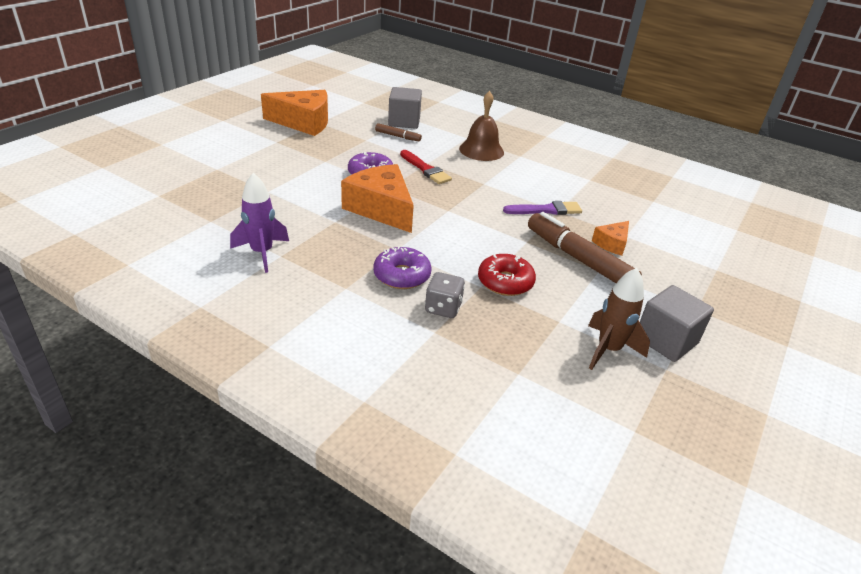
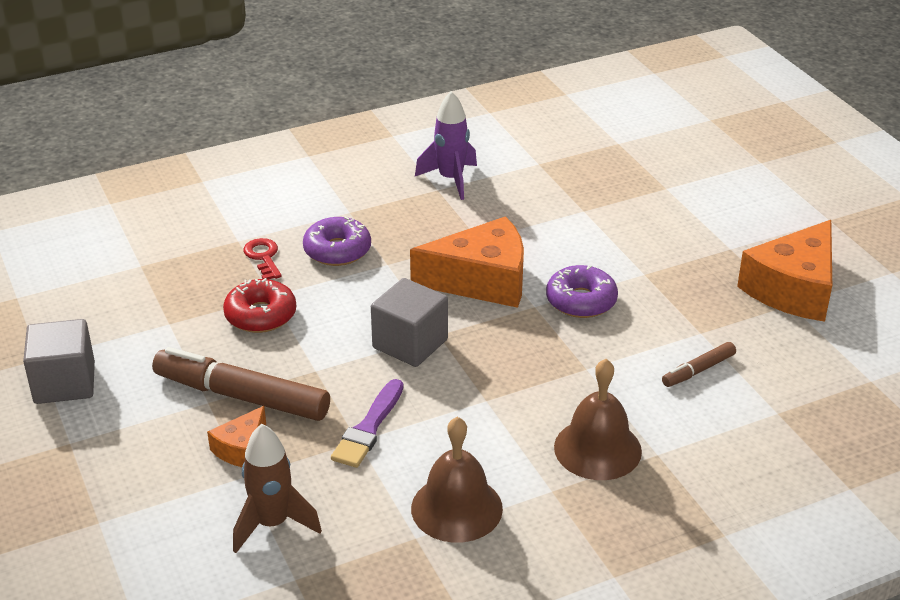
camera: 125 degrees right, 0 degrees up
(404, 122) = (759, 400): grey cube -> grey cube (410, 344)
(425, 169) = (565, 357): red brush -> none
(443, 308) = (263, 257): grey dice -> red key
(561, 174) = (456, 508): none -> brown bell
(579, 259) = (242, 396): brown marker -> brown marker turned 150 degrees counterclockwise
(608, 350) = (101, 334): brown rocket -> brown rocket (272, 524)
(612, 243) = (242, 448): orange cheese -> orange cheese turned 135 degrees counterclockwise

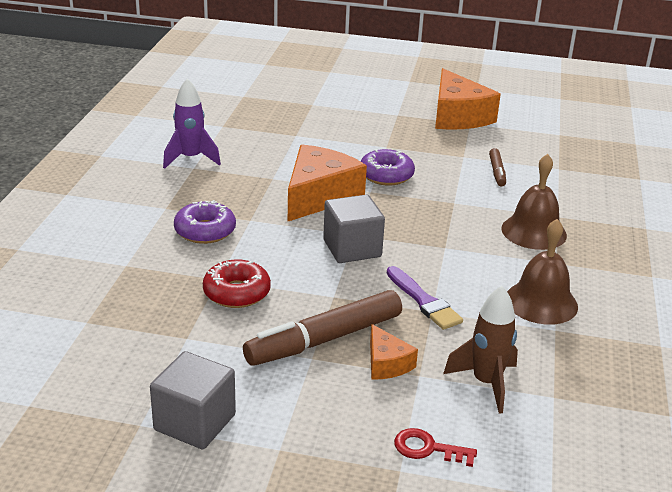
camera: 55 degrees left, 5 degrees down
(263, 257) = (166, 263): red key -> red key (428, 448)

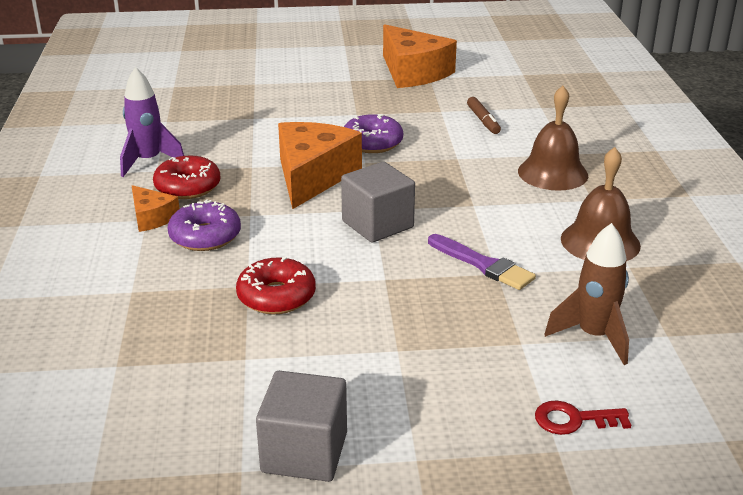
camera: 15 degrees left, 0 degrees up
(211, 186) = (188, 187): none -> red donut
(325, 339) = (401, 327): brown marker -> none
(386, 363) = (480, 338): orange cheese -> orange cheese (152, 217)

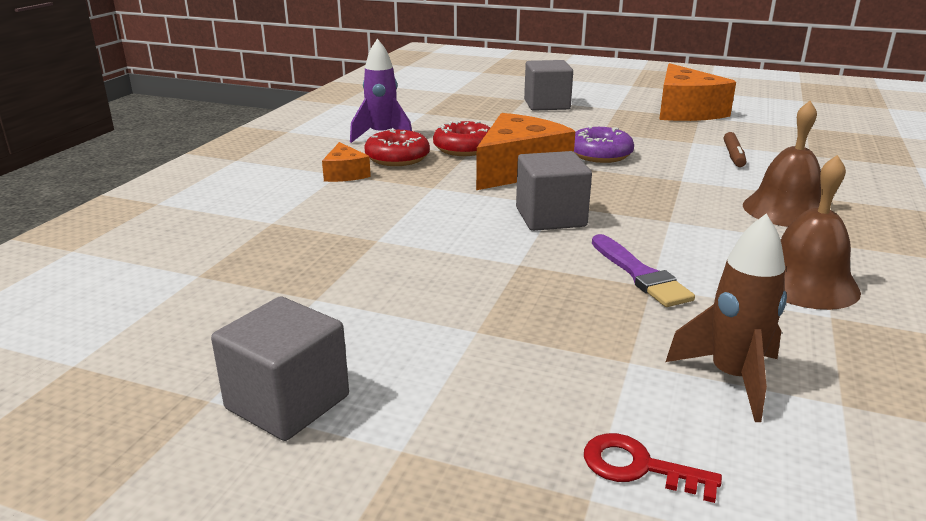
camera: 25 degrees right, 5 degrees down
(205, 236) = (376, 195): purple donut -> none
(276, 296) = (395, 254): red donut -> red donut (464, 148)
(281, 87) = (547, 105): none -> grey cube

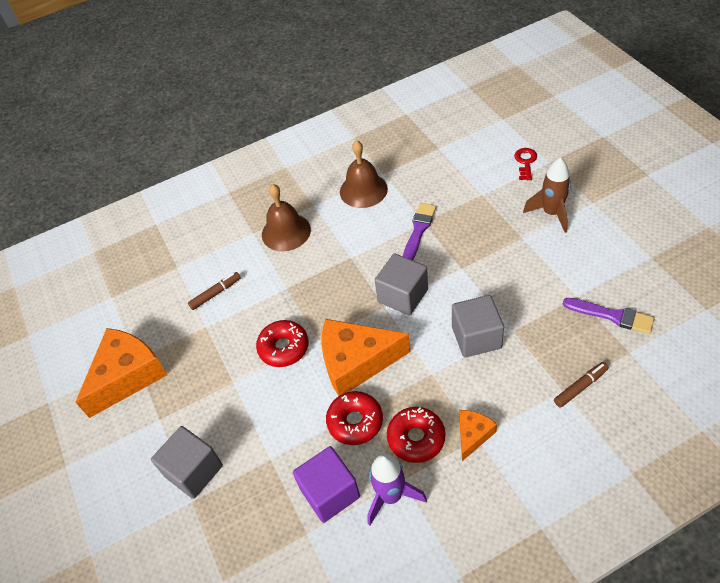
camera: 130 degrees left, 25 degrees up
(245, 298) = (612, 316): none -> purple brush
(251, 230) = (580, 387): none -> brown marker
(287, 402) = (621, 240): grey cube -> grey cube (476, 337)
(433, 125) = (330, 493): none -> purple cube
(600, 155) = (284, 348): purple donut -> red donut
(639, 467) = (525, 162): red key -> red key turned 150 degrees counterclockwise
(732, 378) = (457, 171): brown rocket -> brown rocket (551, 213)

